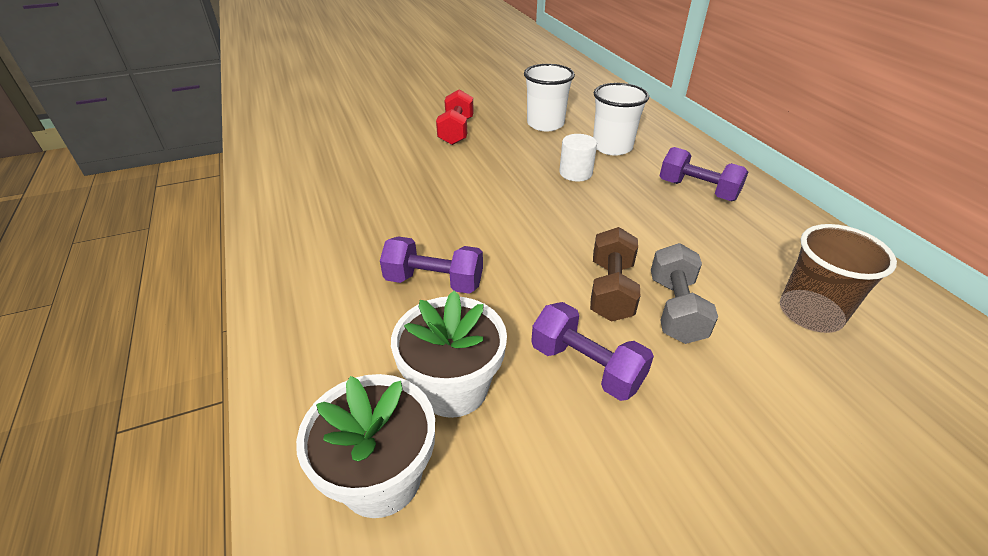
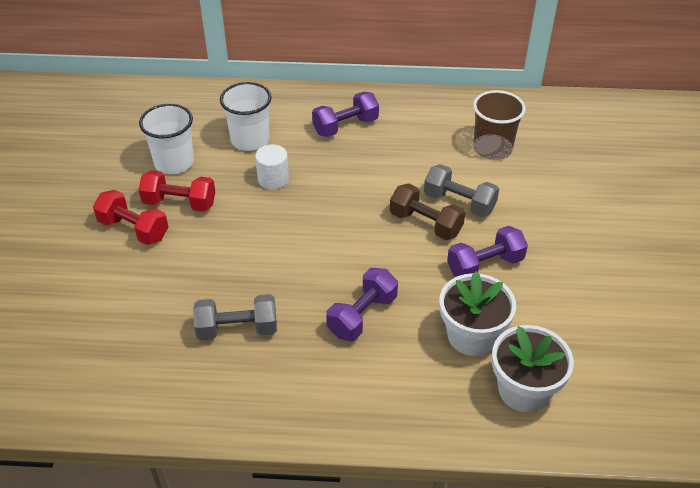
camera: 65 degrees left, 5 degrees up
(375, 211) = (237, 329): none -> grey dumbbell
(502, 140) = (179, 203): none -> red dumbbell

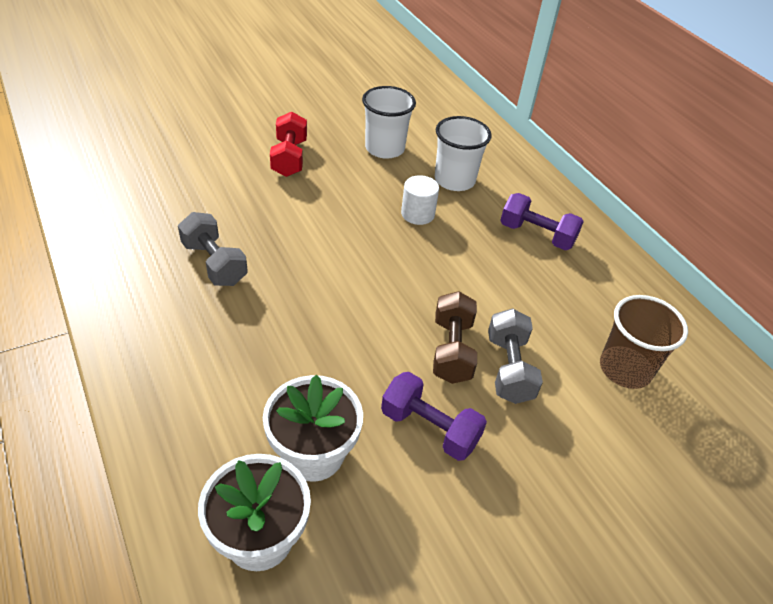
camera: 55 degrees right, 0 degrees up
(179, 203) = (339, 170): red dumbbell -> none
(362, 315) = (285, 346): purple dumbbell -> none

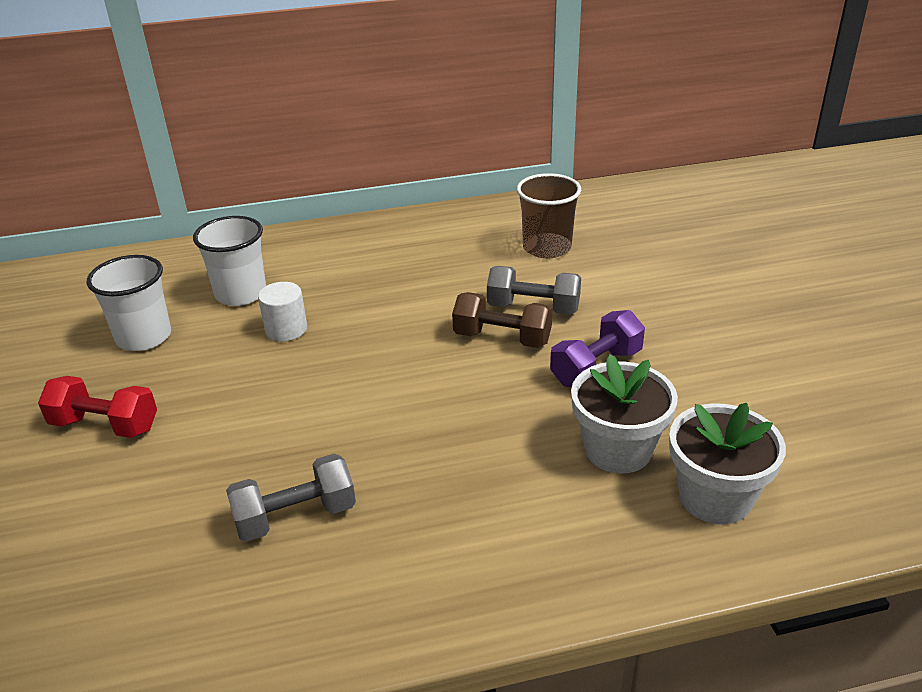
camera: 70 degrees left, 10 degrees down
(537, 235) = (359, 258): purple dumbbell -> none

